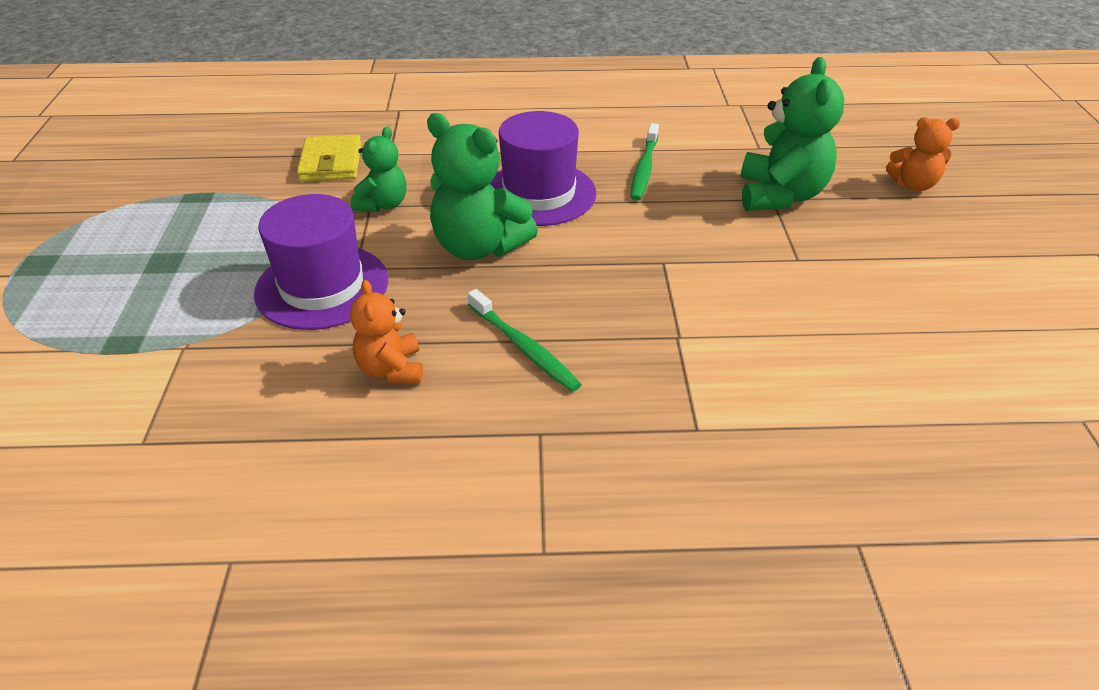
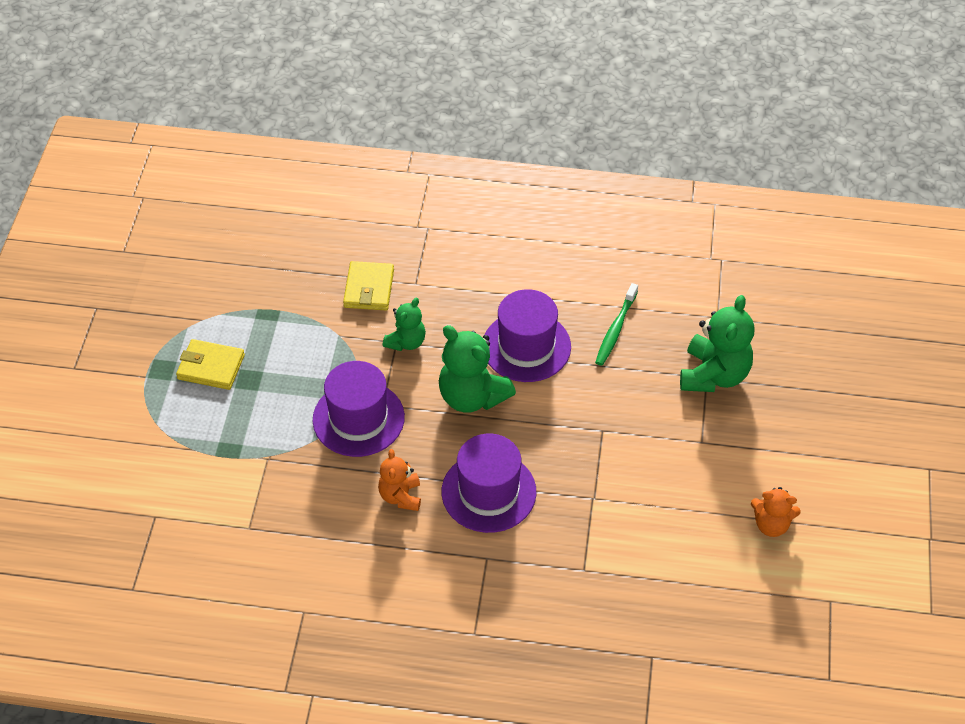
camera: 10 degrees right, 10 degrees up
(110, 255) = (211, 367): none -> yellow wallet
(524, 348) = (488, 492): green toothbrush -> purple hat
(913, 184) = (825, 378): orange teddy bear -> orange teddy bear (771, 524)

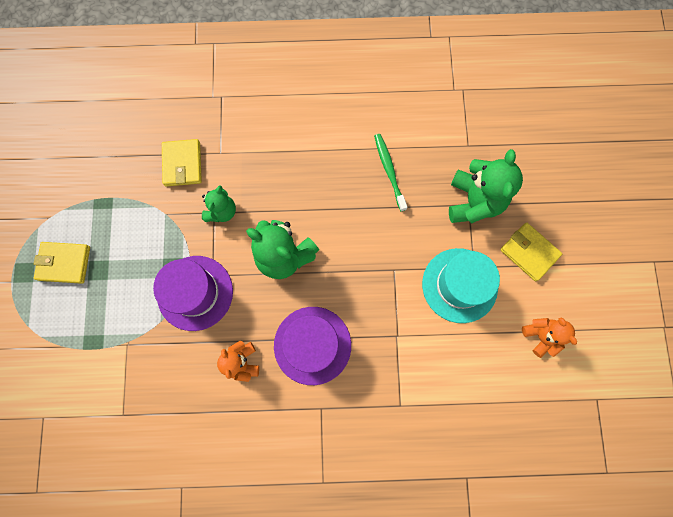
camera: 10 degrees left, 25 degrees up
(526, 346) = (320, 199): purple hat -> none
(615, 329) = (389, 171): green toothbrush -> green toothbrush turned 150 degrees clockwise
(680, 457) = (459, 285): none -> turquoise hat
(771, 524) = (540, 336): orange teddy bear -> orange teddy bear turned 120 degrees counterclockwise
(772, 436) = (529, 252): none -> yellow wallet

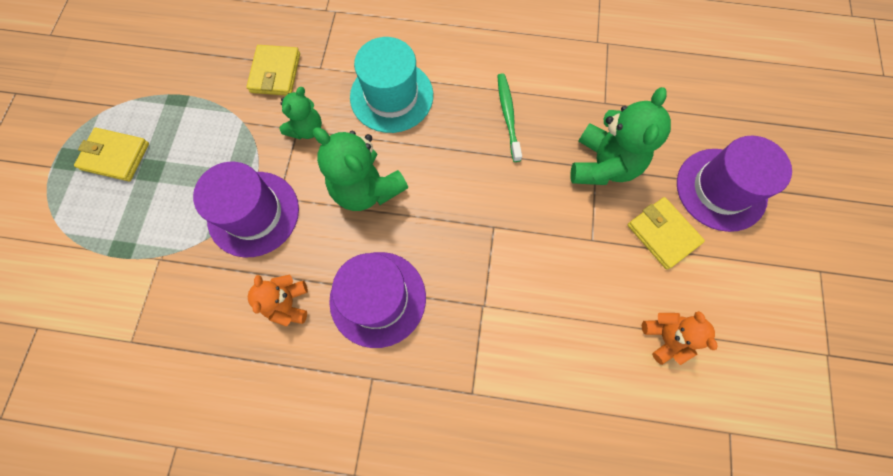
camera: 10 degrees right, 5 degrees down
(459, 285) = (571, 258): turquoise hat -> turquoise hat (391, 96)
(571, 206) = (721, 189): none -> purple hat

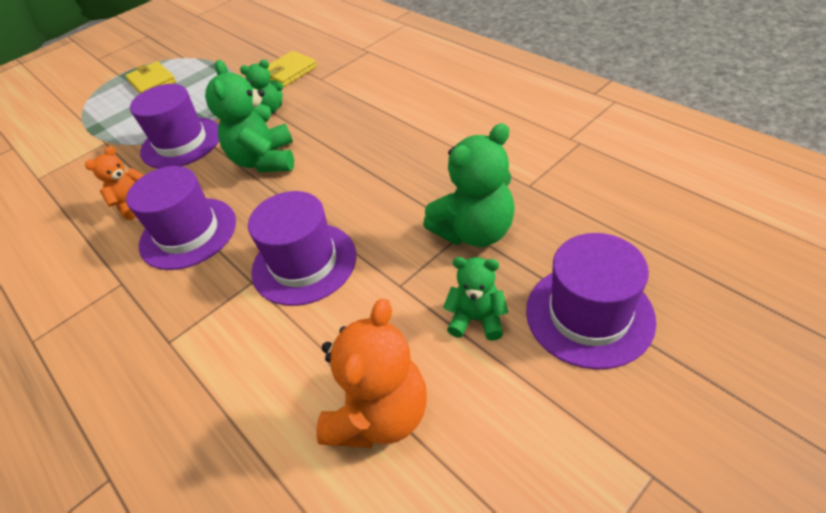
camera: 45 degrees right, 25 degrees down
(391, 96) = (349, 112): turquoise hat -> none
(506, 264) = (304, 263): none -> purple hat
(508, 116) = (425, 159): green toothbrush -> none
(662, 234) = (477, 319): yellow wallet -> green teddy bear
(665, 338) = (379, 415): orange teddy bear -> orange teddy bear, size x1.70

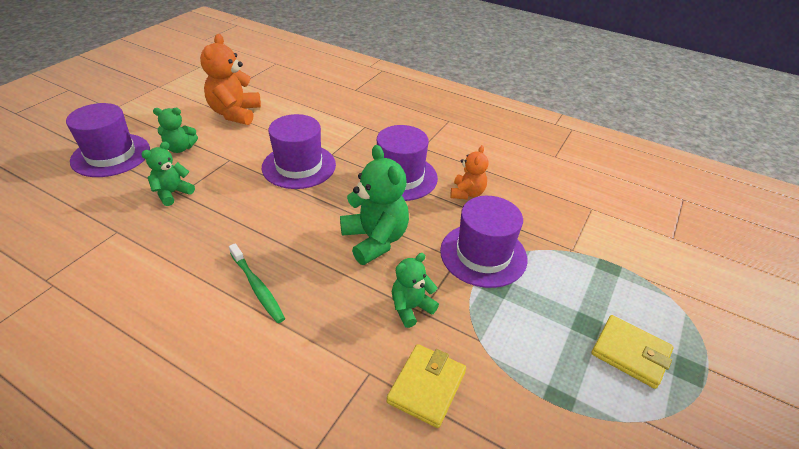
camera: 155 degrees right, 5 degrees down
(384, 128) = (257, 287): none -> green toothbrush
(474, 231) = (172, 193): green teddy bear -> green teddy bear, size x0.59

